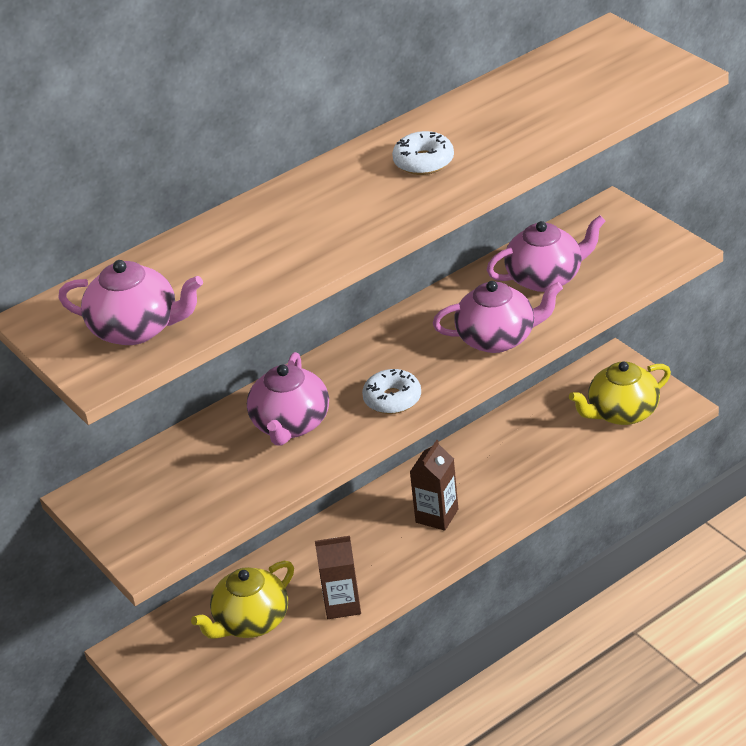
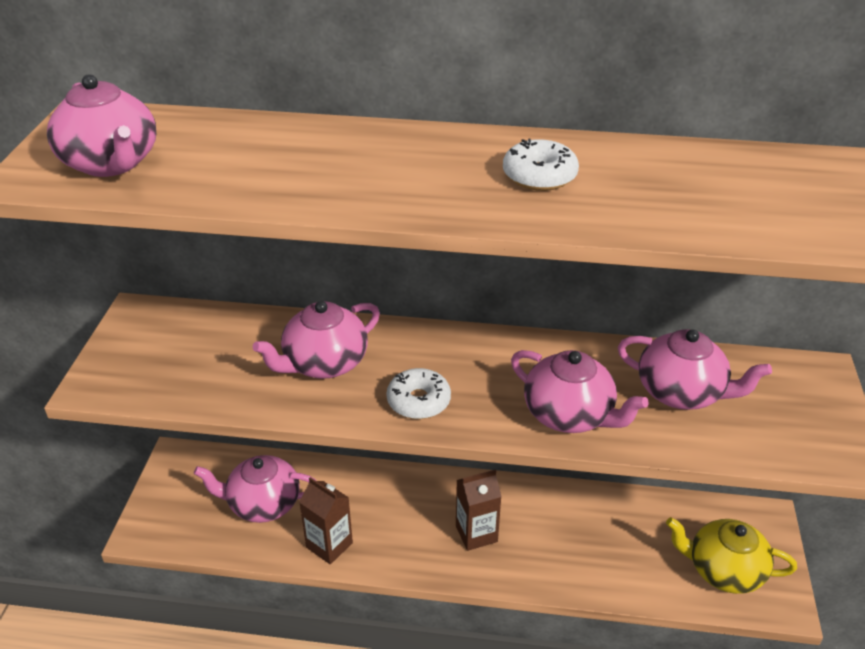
camera: 40 degrees right, 0 degrees up
(251, 622) = (263, 504): yellow teapot -> pink teapot

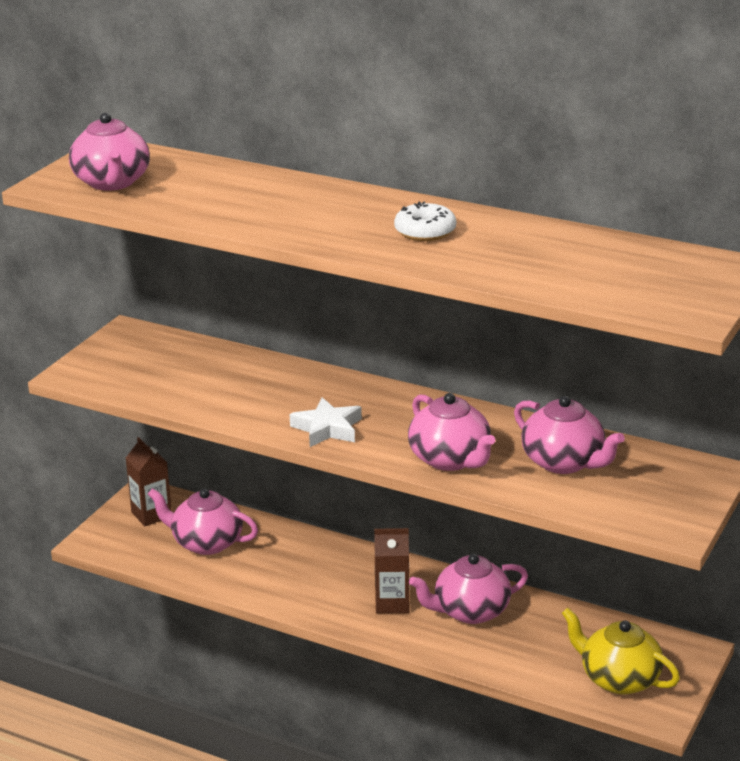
camera: 20 degrees right, 10 degrees down
(324, 363) = (264, 390): pink teapot -> pink teapot (470, 611)
(329, 545) = (251, 584): brown carton -> brown carton (151, 514)
(418, 401) = (327, 428): white donut -> white star

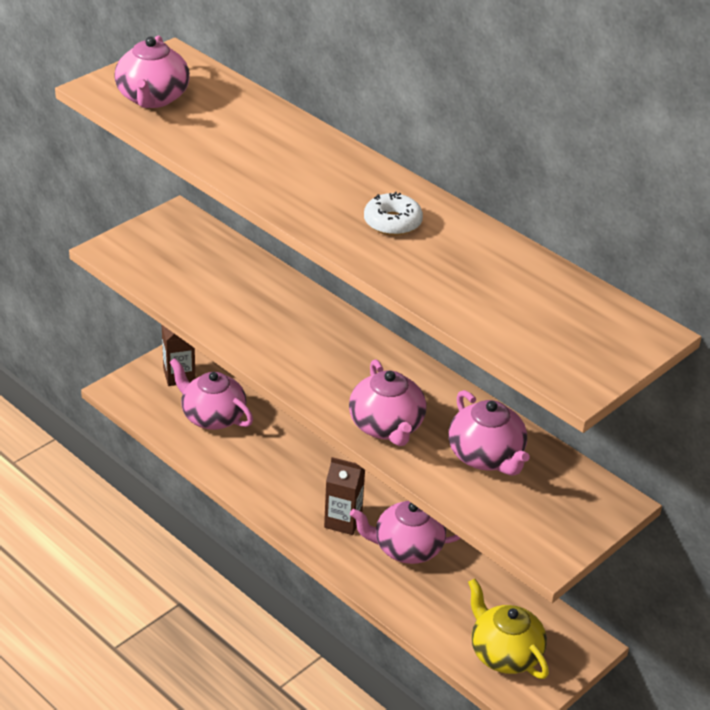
camera: 15 degrees right, 10 degrees up
(327, 428) = (296, 365): white star -> none

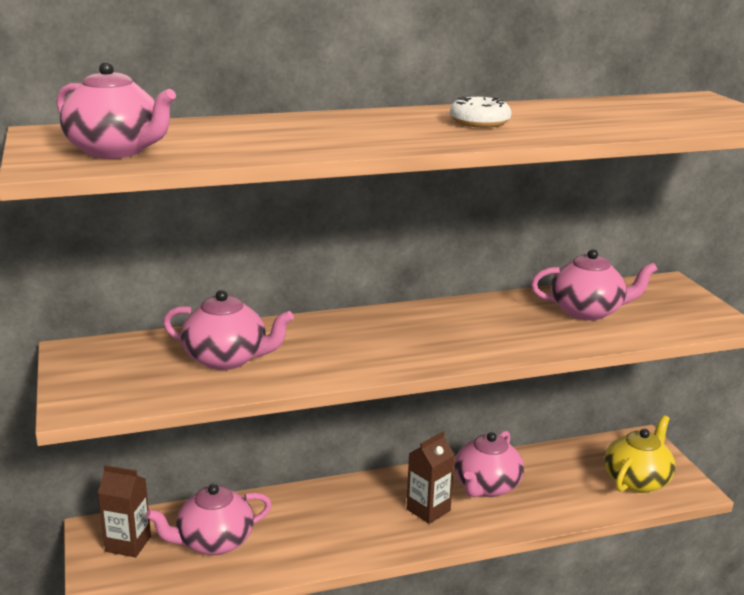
camera: 60 degrees left, 15 degrees down
(387, 426) = (519, 339): pink teapot -> pink teapot (227, 359)
(504, 653) = (637, 480): yellow teapot -> yellow teapot turned 135 degrees clockwise

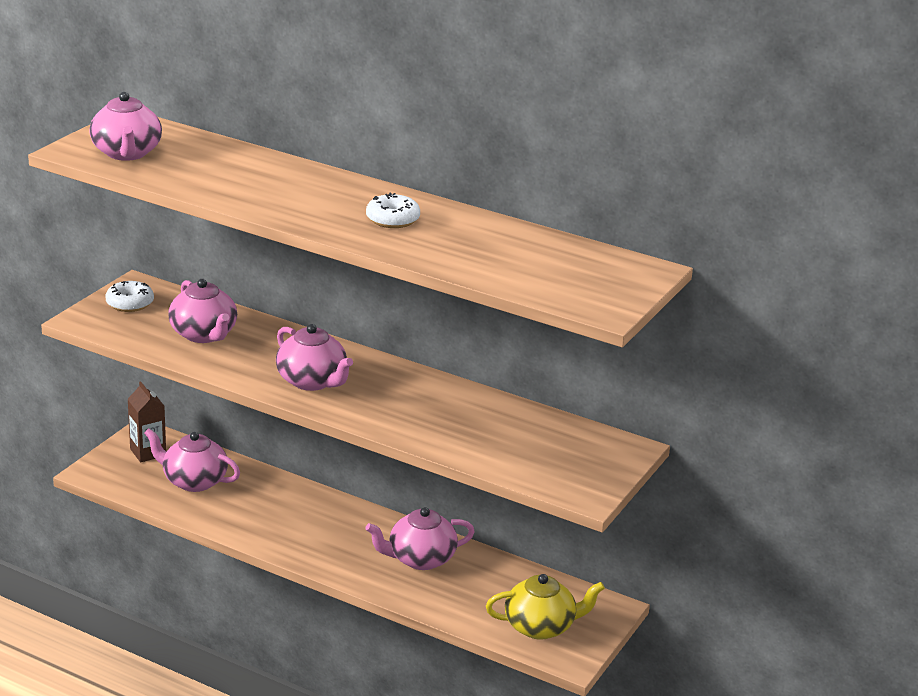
camera: 45 degrees right, 5 degrees up
(99, 368) = (130, 303): none -> white donut
(428, 510) = (352, 546): brown carton -> none
(587, 311) = (503, 431): pink teapot -> pink teapot (312, 381)

